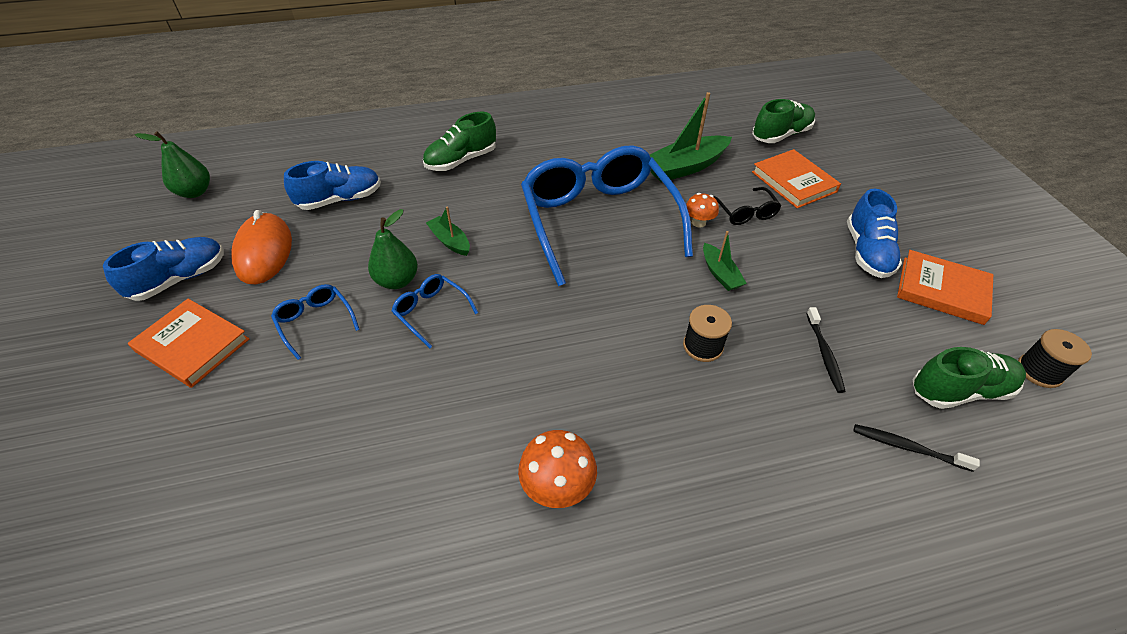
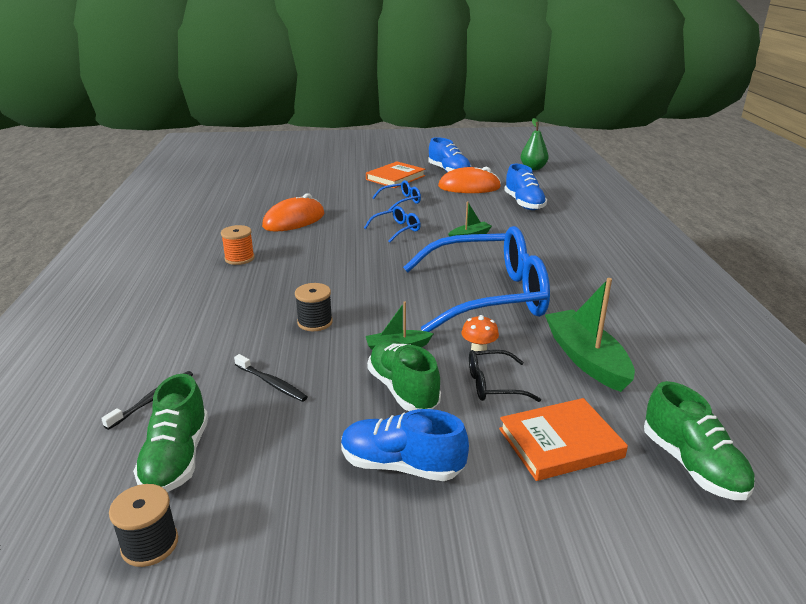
camera: 100 degrees right, 20 degrees down
(394, 453) = (294, 220): none -> orange mouse
(397, 281) = (431, 220): green pear -> none
(461, 160) = (582, 243): green shoe -> green shoe (403, 390)
(557, 487) = (239, 258): orange mushroom -> orange spool
(824, 354) = (271, 383): black toothbrush -> black toothbrush turned 150 degrees counterclockwise
(942, 290) = (311, 512): orange book -> none

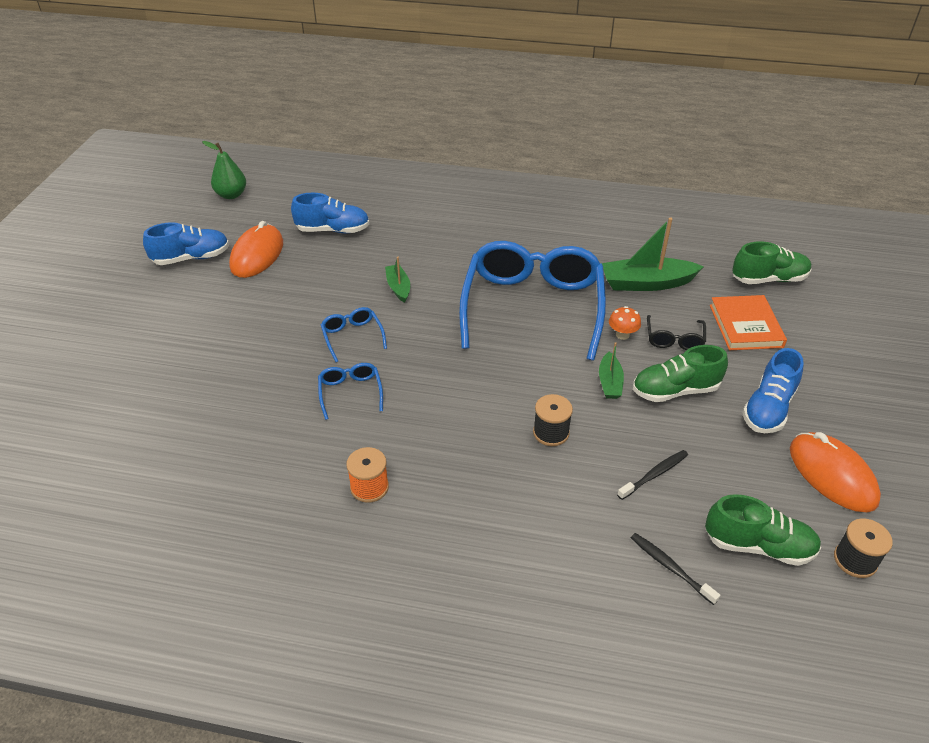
camera: 75 degrees left, 15 degrees up
(294, 220) = (271, 424): orange mouse -> orange mouse (832, 475)
(395, 178) = (178, 307): orange book -> none
(401, 201) = (266, 317): blue glasses -> blue glasses (350, 392)

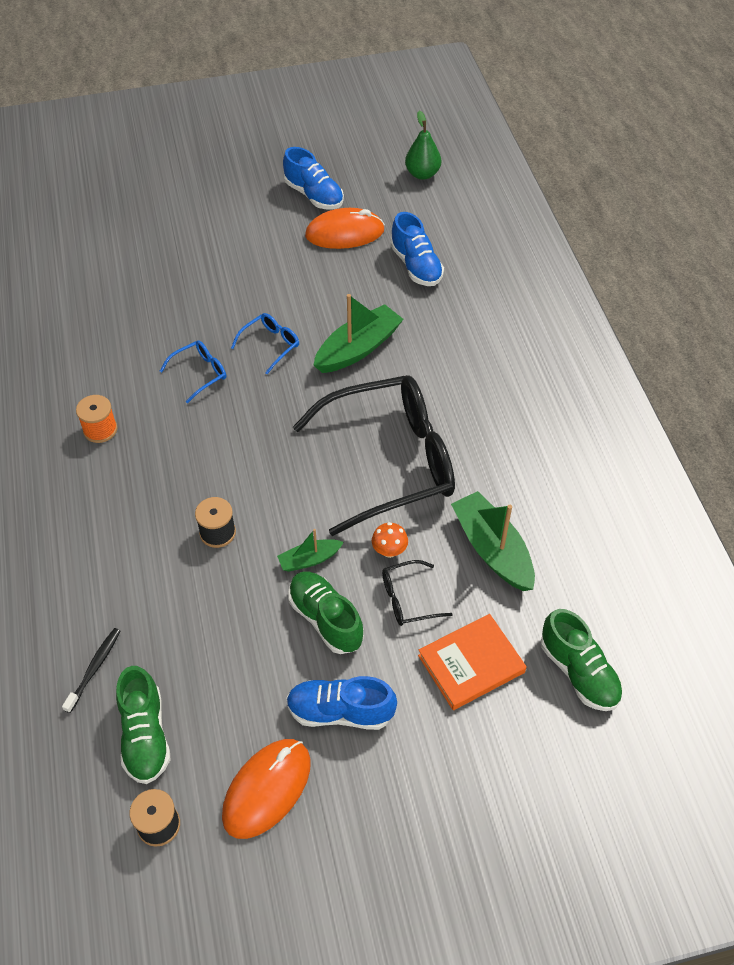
camera: 65 degrees right, 10 degrees up
(398, 287) = (358, 348): green boat -> green boat, size x1.83
(532, 307) = (390, 461): blue glasses -> black glasses
(654, 474) = (200, 629): black toothbrush -> none

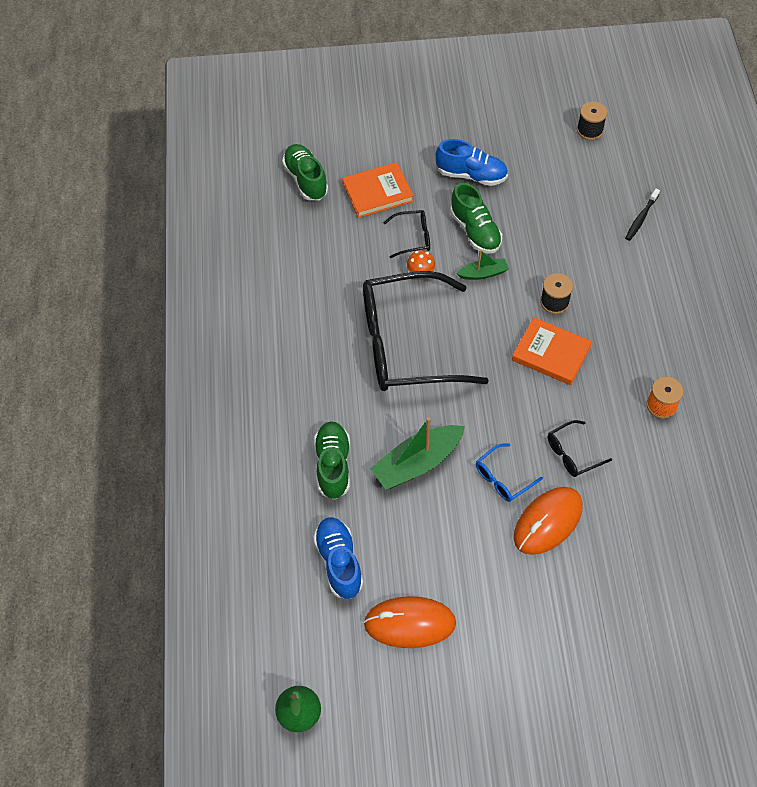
camera: 170 degrees left, 5 degrees up
(145, 735) = (602, 176): green shoe -> green shoe (333, 465)
(200, 373) = (572, 454): blue glasses -> black glasses
(222, 471) = (551, 353): none -> orange book
(267, 789) = (522, 140): orange mouse -> orange mouse (548, 522)
(314, 195) = (438, 693): blue shoe -> none
(492, 549) = (341, 265): green boat -> none

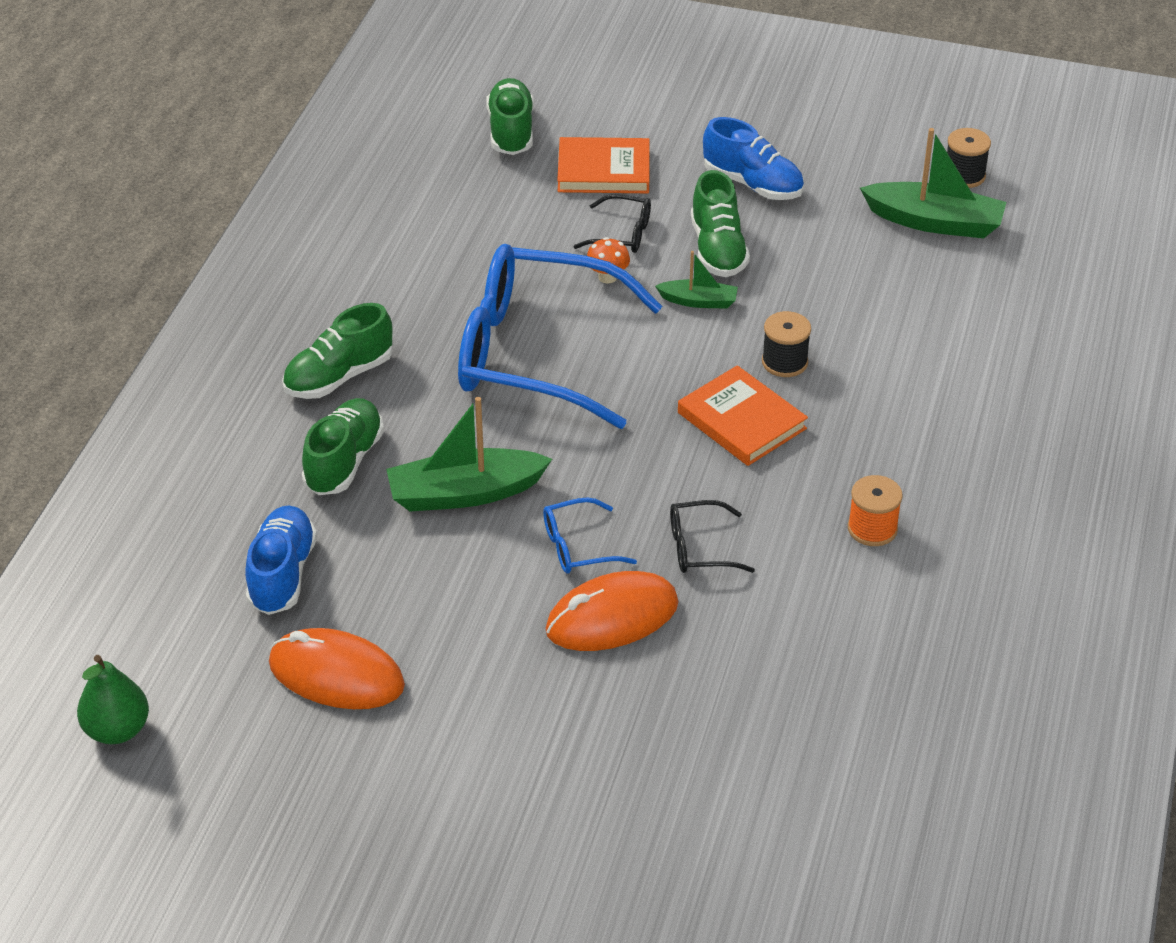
camera: 20 degrees right, 15 degrees down
(296, 403) = (339, 377): none -> green shoe
(406, 344) = (535, 353): black glasses -> blue glasses
(589, 170) = (935, 222): none -> green boat
(641, 218) = (979, 298): black toothbrush -> none

